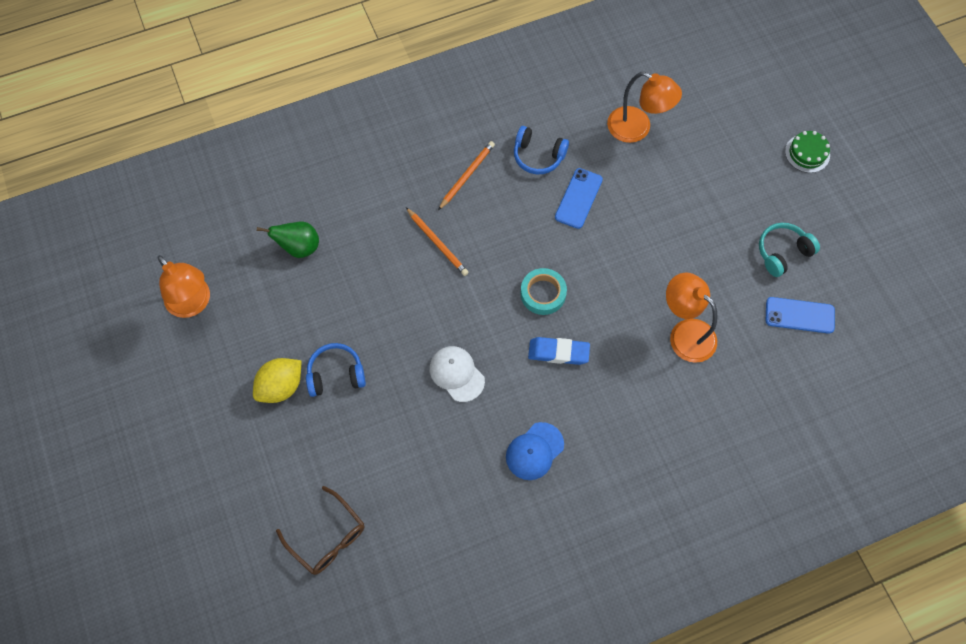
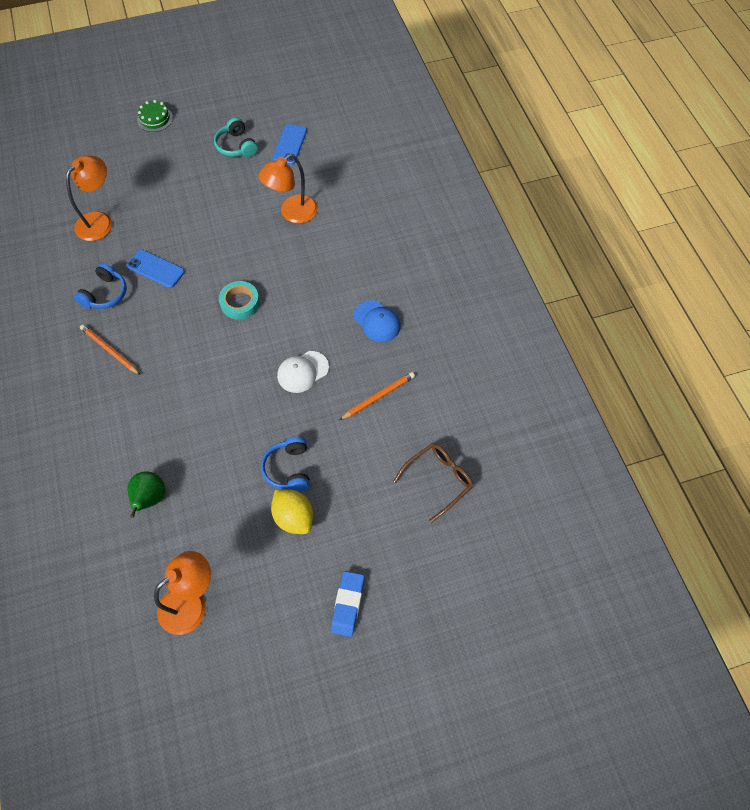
camera: 85 degrees left, 5 degrees down
(437, 243) = (173, 379): orange pencil -> orange pencil (378, 396)
(558, 352) = (295, 297): blue eraser -> blue eraser (348, 604)

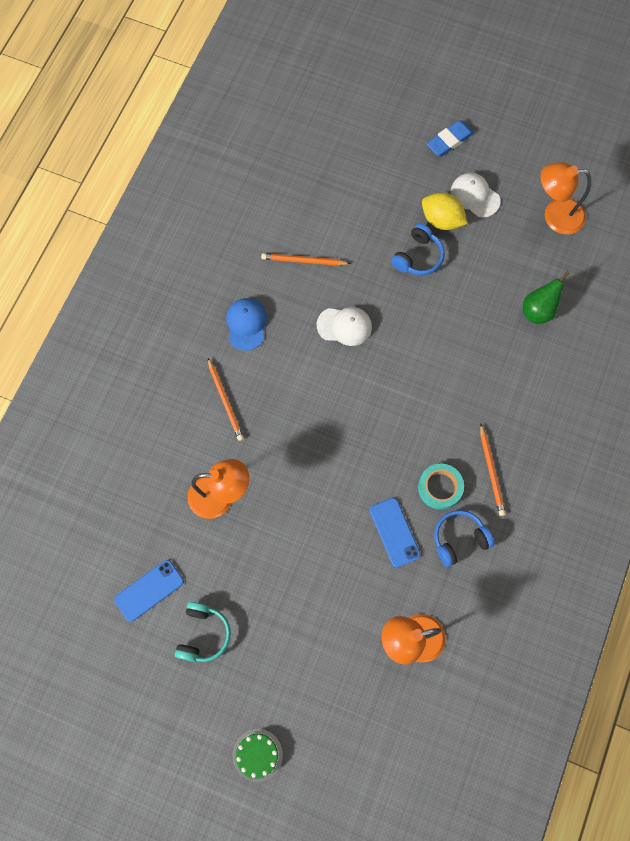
camera: 140 degrees left, 10 degrees up
(240, 303) = (345, 433): turquoise tape -> turquoise tape (440, 487)
(281, 564) = (475, 196): none -> white cap
(294, 517) = (441, 220): yellow lemon -> yellow lemon turned 60 degrees counterclockwise
(343, 265) = (225, 401): none -> orange pencil
(438, 480) = (317, 170): brown glasses -> none

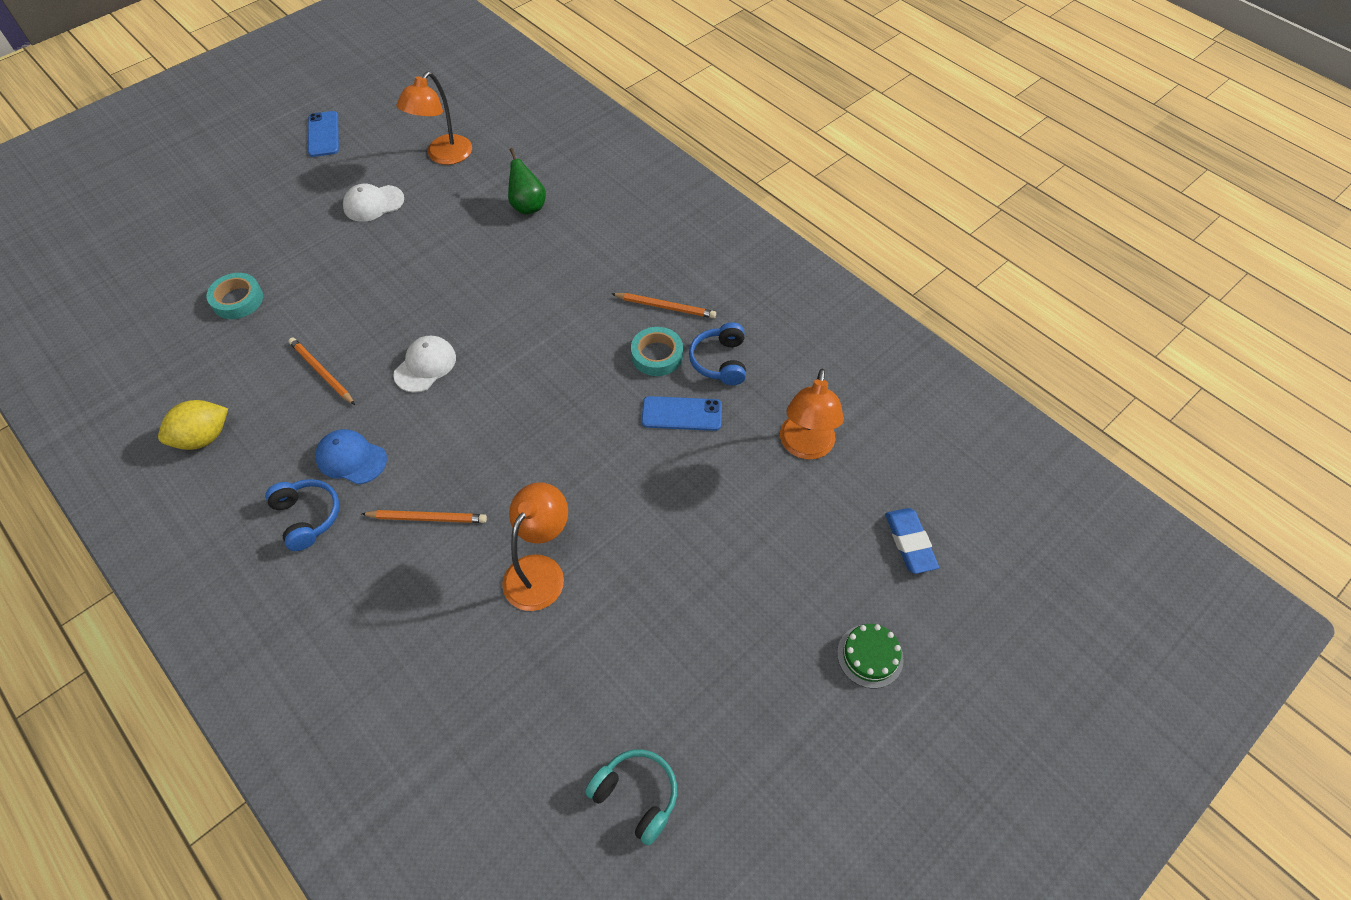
camera: 65 degrees left, 15 degrees down
(149, 590) = (610, 704): blue phone -> blue phone (323, 134)
(203, 634) = (698, 660): turquoise headphones -> turquoise headphones (636, 796)
(303, 261) = (321, 372): orange pencil -> orange pencil turned 105 degrees clockwise
(335, 165) = (237, 300): none -> turquoise tape
(418, 257) = (399, 273): blue headphones -> blue headphones (307, 517)
(441, 220) = (376, 238): yellow lemon -> yellow lemon (203, 437)
(449, 141) = (298, 198): blue eraser -> blue eraser (909, 543)

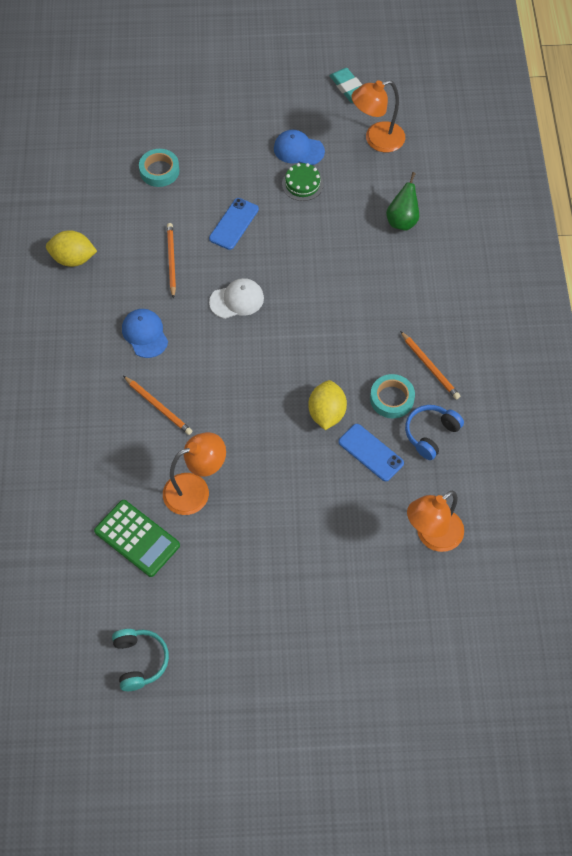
camera: 40 degrees right, 5 degrees up
(307, 517) = (93, 355): blue headphones -> none
(323, 134) = (308, 68): blue phone -> blue phone (234, 224)
(373, 203) = (298, 150): white cap -> blue cap
(378, 130) = (348, 88): none -> turquoise eraser
(519, 667) = (137, 538): none -> green calculator
(608, 408) = (326, 413): none -> yellow lemon
(870, 656) = (344, 696): green cake -> green cake (302, 184)
(909, 543) = (439, 651): blue eraser -> none

